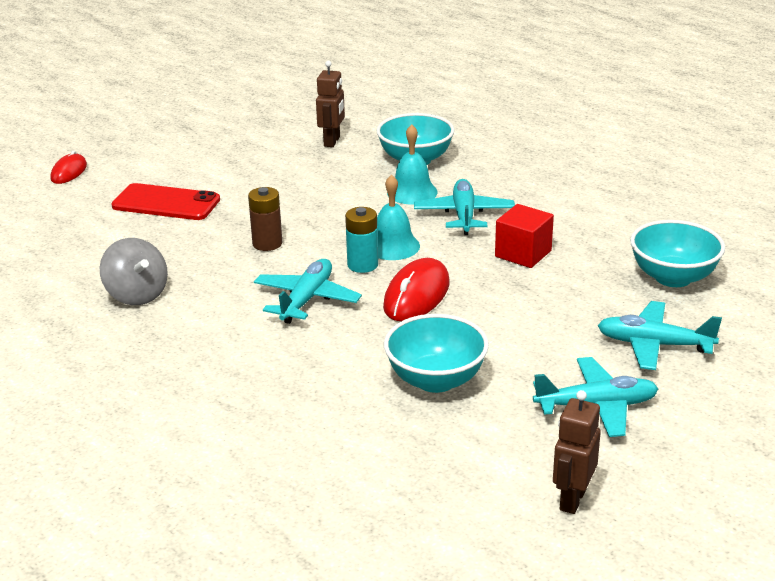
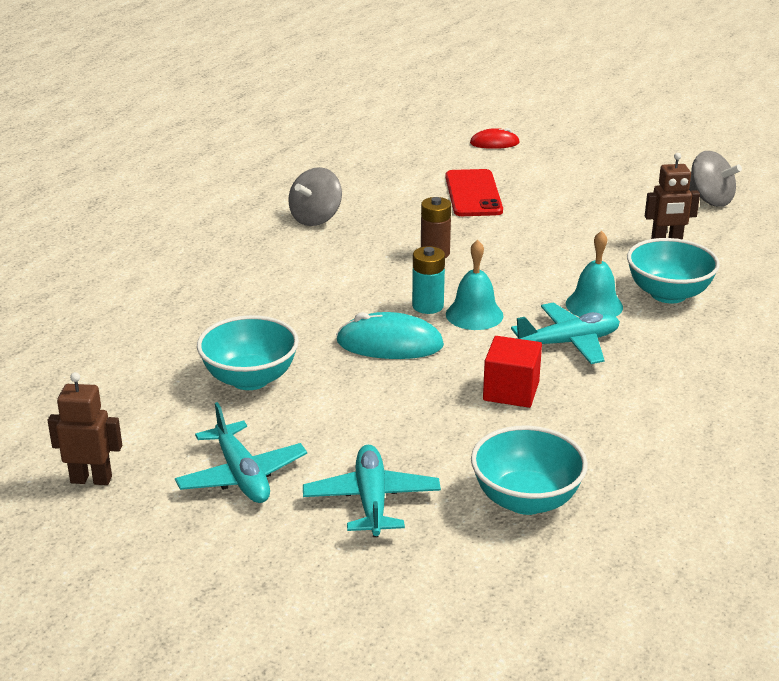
camera: 70 degrees right, 0 degrees up
(277, 109) = (710, 200): none -> grey spinning top
(306, 300) = (350, 291): turquoise plane -> none
(416, 295) = (390, 344): red mouse -> turquoise mouse

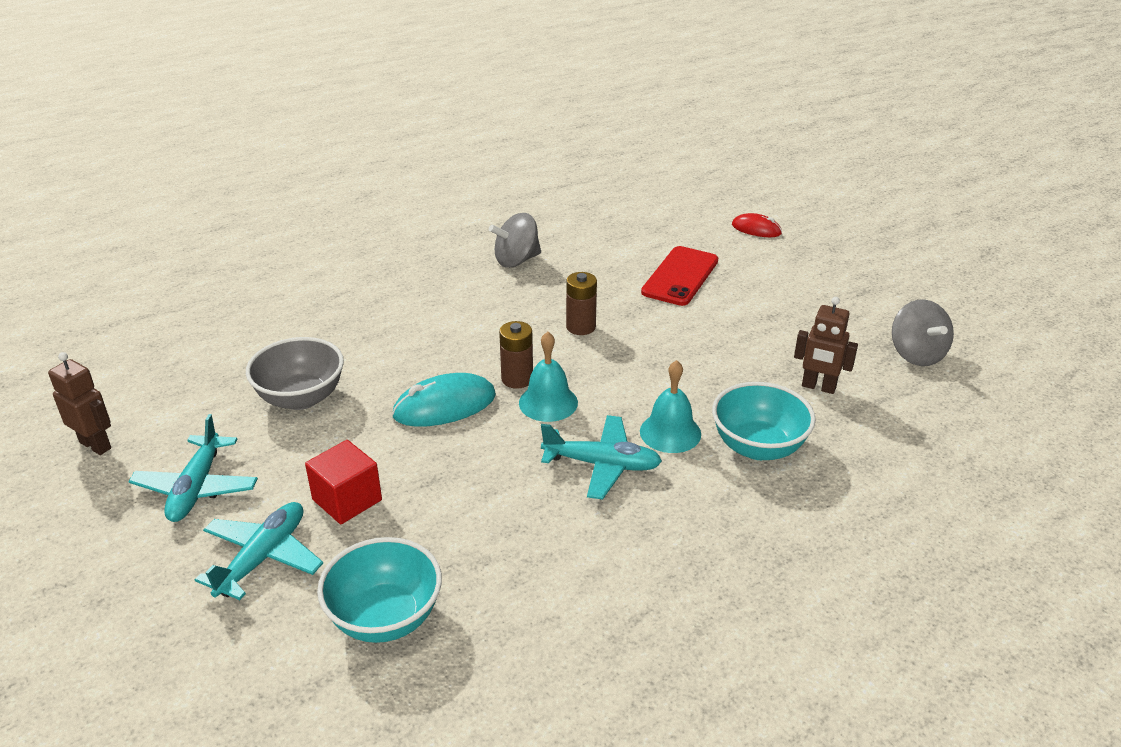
camera: 30 degrees right, 5 degrees up
(250, 379) = (301, 398): turquoise bowl -> grey bowl
(390, 344) = (444, 406): turquoise mouse -> turquoise mouse turned 60 degrees counterclockwise
(428, 306) = (517, 379): turquoise battery -> brown battery
(511, 391) = (495, 496): red cube -> red cube (347, 500)

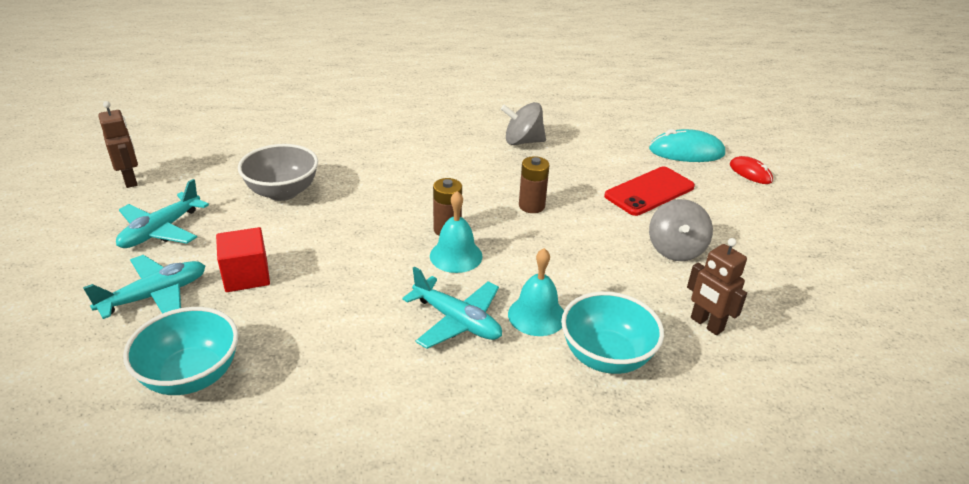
camera: 25 degrees right, 0 degrees up
(444, 406) = (376, 231): turquoise mouse -> turquoise mouse (686, 152)
(916, 354) = (832, 328): grey spinning top -> grey spinning top (675, 250)

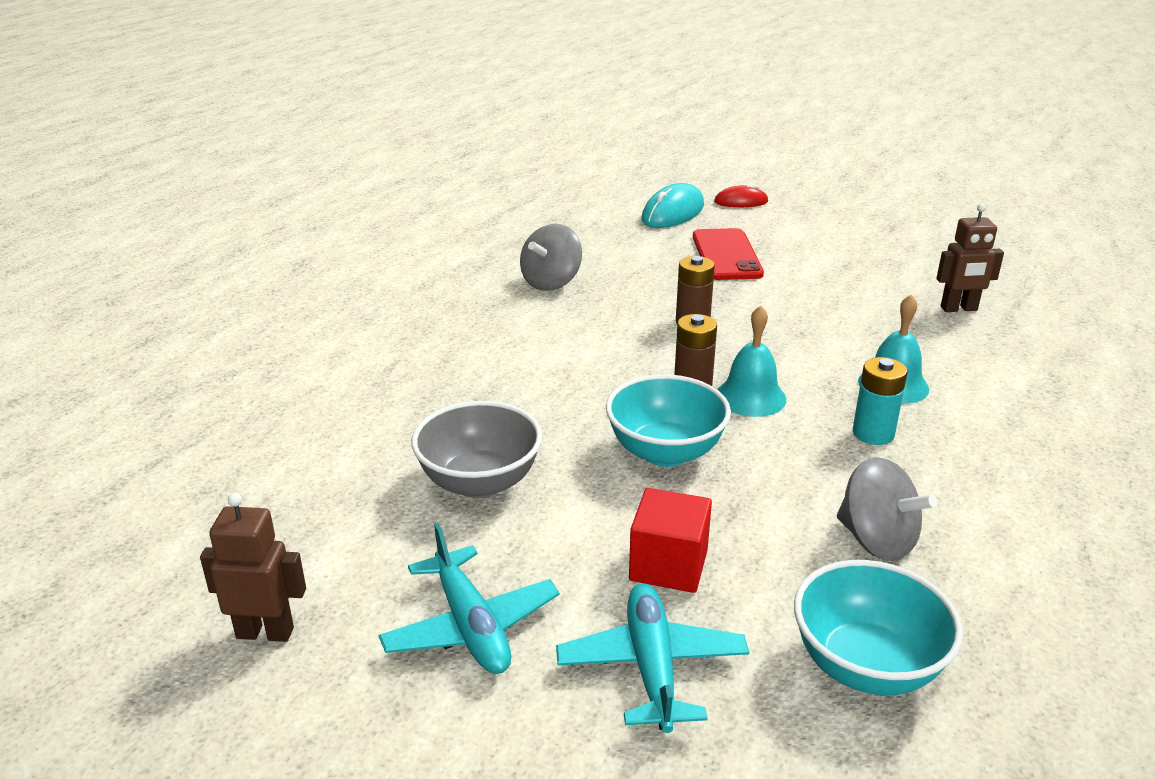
camera: 55 degrees left, 5 degrees down
(457, 321) = (873, 433): turquoise plane -> turquoise battery
(606, 356) = (979, 371): turquoise bowl -> turquoise bowl (665, 452)
(675, 250) = (836, 280): grey spinning top -> grey spinning top (876, 540)

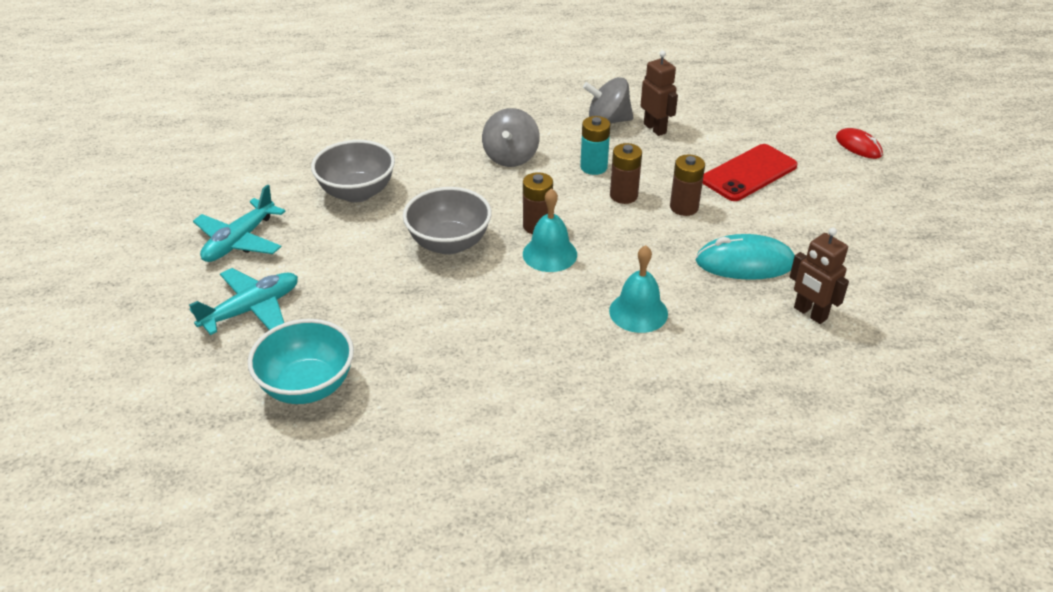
camera: 55 degrees right, 10 degrees up
(265, 632) = (193, 187): brown robot -> brown robot (655, 128)
(665, 452) = (449, 243): turquoise bowl -> grey bowl
(668, 565) = (339, 285): red cube -> none
(673, 213) = (788, 125): turquoise mouse -> turquoise mouse (745, 263)
(746, 302) = (684, 207): none -> brown battery
(873, 433) = (559, 321): turquoise battery -> turquoise battery (593, 167)
(876, 540) = (432, 357): grey spinning top -> grey spinning top (511, 157)

